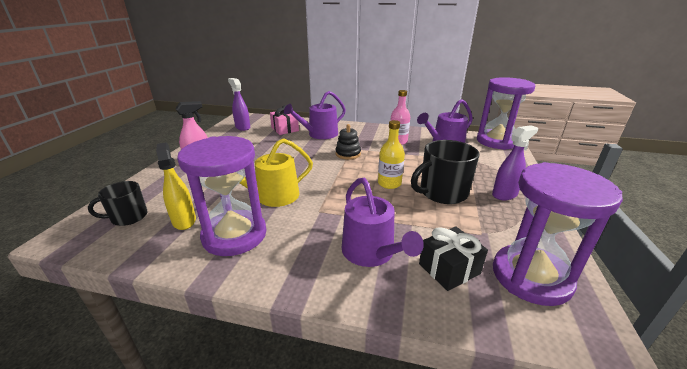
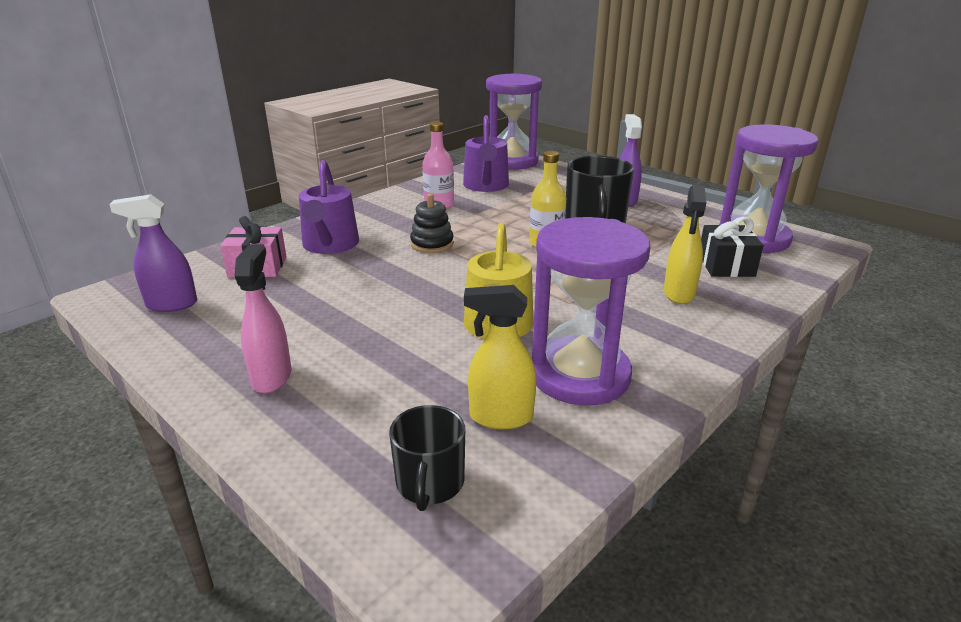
camera: 60 degrees left, 0 degrees up
(371, 252) = (679, 294): purple watering can -> yellow spray bottle

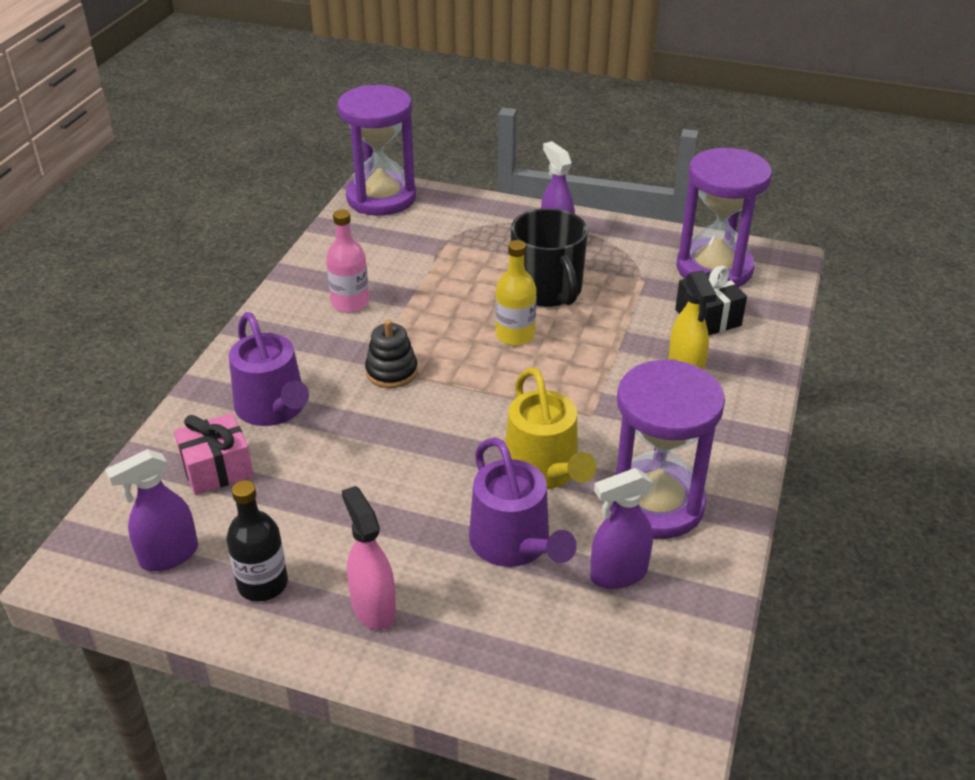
camera: 25 degrees left, 10 degrees up
(211, 338) = (263, 584): none -> black bottle
(429, 483) = (606, 661): black mug -> none
(486, 186) = (382, 253): purple watering can -> purple watering can (514, 544)
(500, 417) = (618, 574): yellow spray bottle -> purple spray bottle

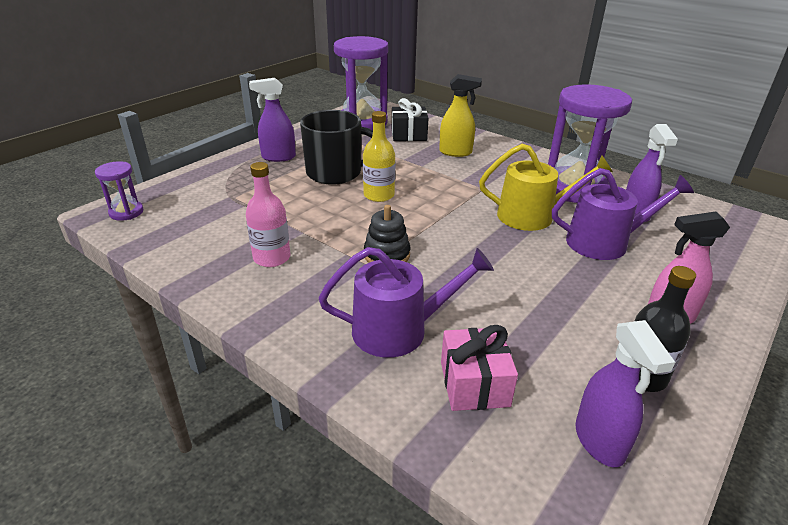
camera: 70 degrees left, 5 degrees down
(381, 198) = (126, 212): purple hourglass -> purple hourglass, size x0.47

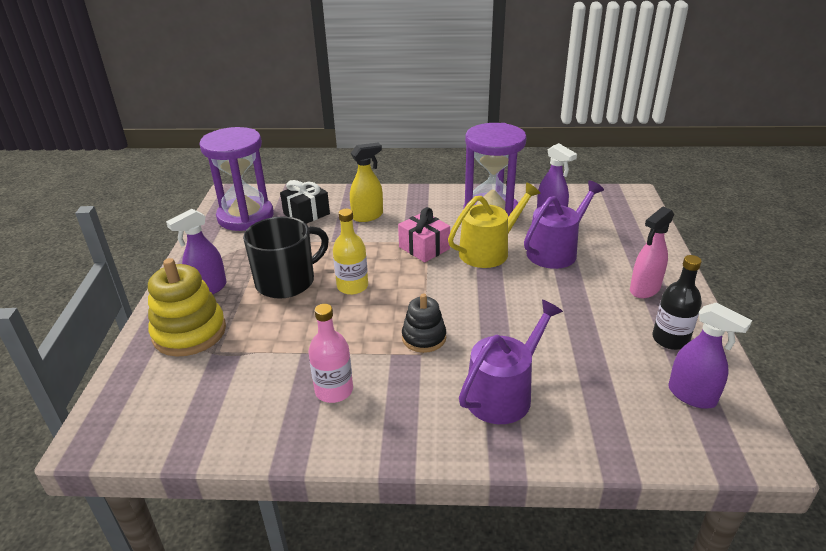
camera: 35 degrees left, 0 degrees up
(126, 212) = (120, 424): purple hourglass -> none
(232, 178) = (189, 332): none -> yellow stacking toy
(474, 384) = (592, 403): pink gift -> pink gift (424, 248)

